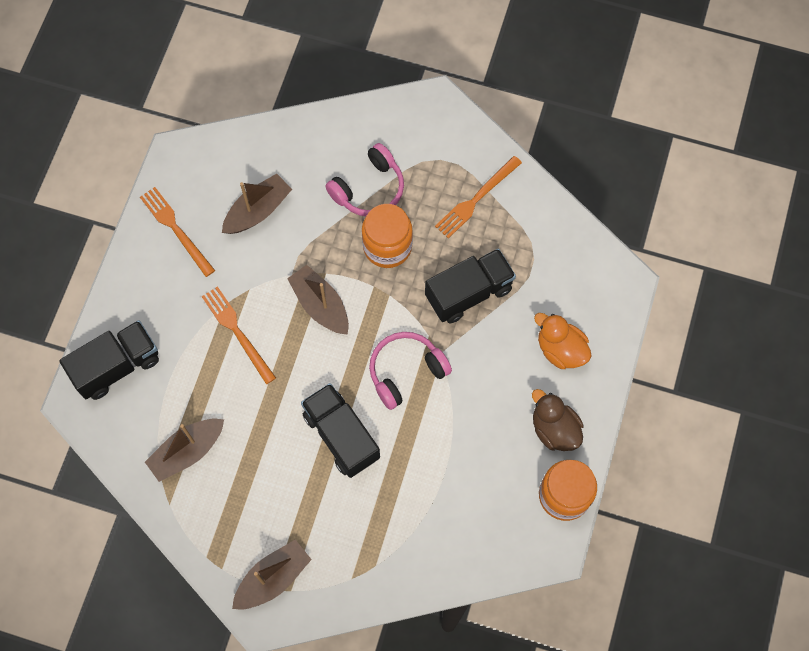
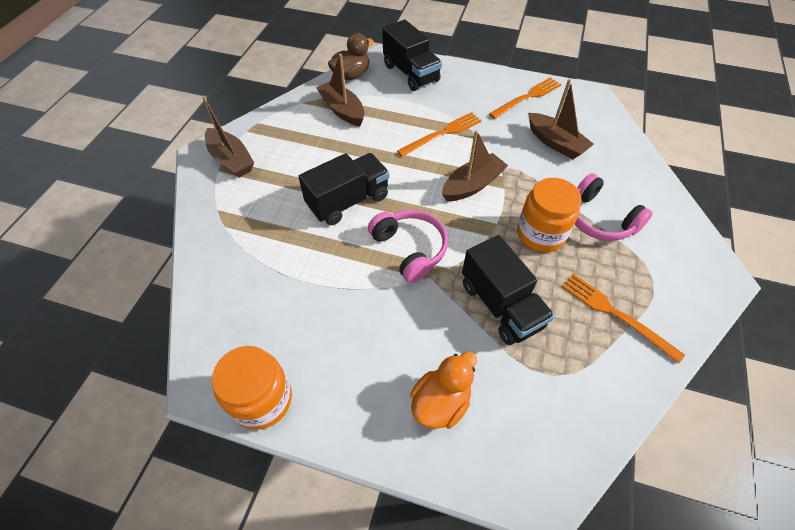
camera: 90 degrees right, 15 degrees down
(554, 429) = (342, 391): brown duck -> brown duck (351, 75)

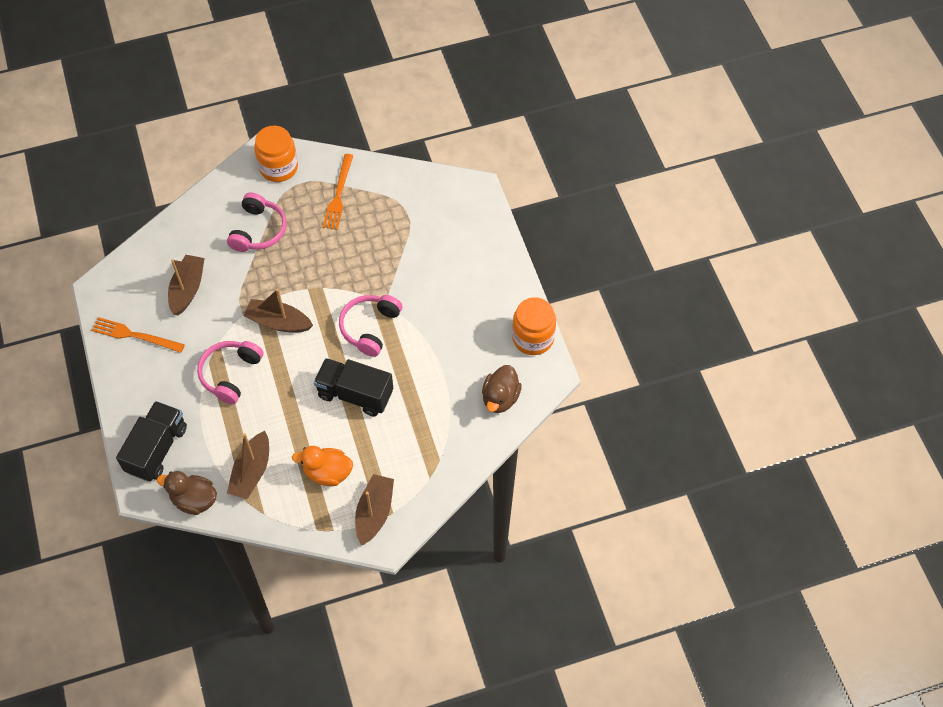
camera: 125 degrees left, 5 degrees up
(228, 314) = (500, 398): none -> brown duck
(440, 402) = (464, 253): orange duck -> orange duck (327, 473)
(442, 134) = (231, 374): orange fork -> pink headphones
(501, 305) = (376, 254): black truck -> none
(540, 234) = (298, 258): orange jar -> orange jar (278, 167)

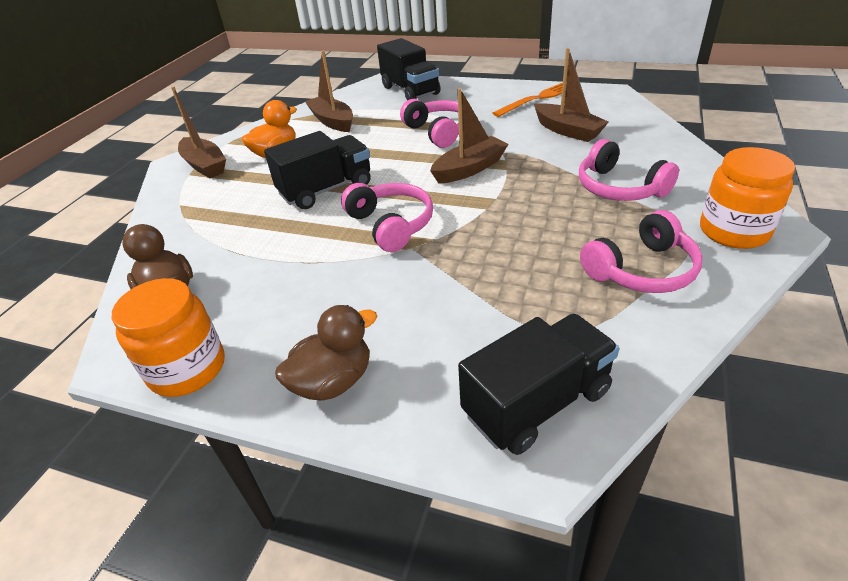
camera: 130 degrees right, 20 degrees down
(194, 500) = (346, 96): brown duck -> brown duck (333, 381)
(338, 194) = (641, 270): orange fork -> pink headphones
(452, 200) = (537, 403): none -> black truck

